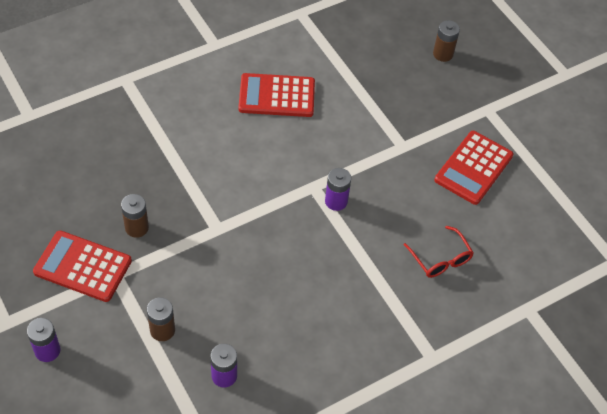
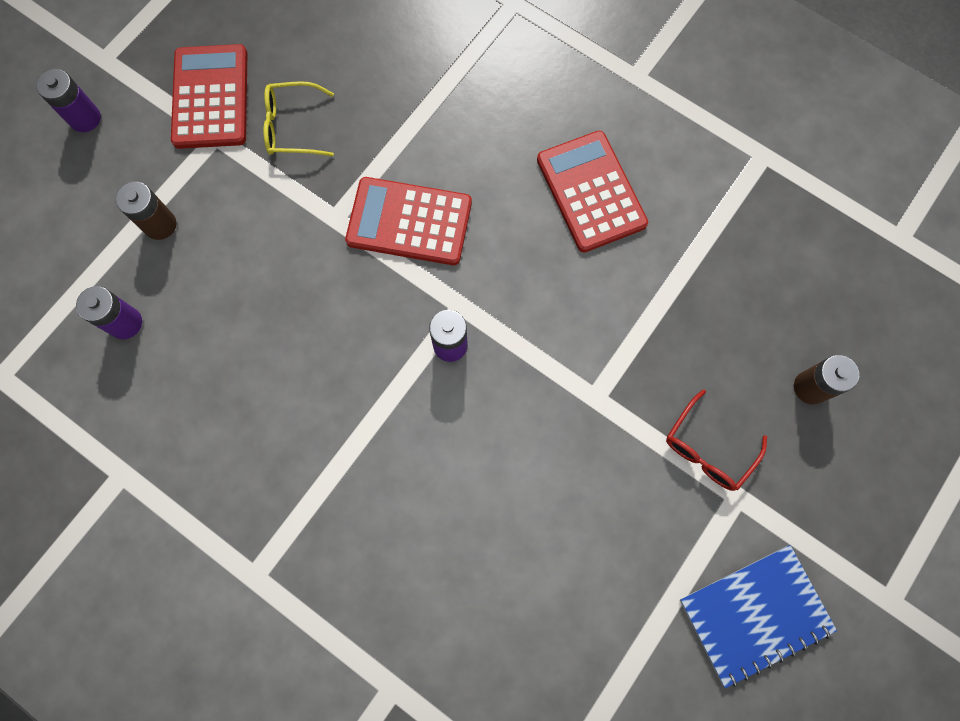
camera: 70 degrees right, 20 degrees up
(137, 228) = (292, 127): brown battery -> yellow glasses
(440, 259) = (421, 527): red glasses -> red glasses (707, 449)
(473, 168) = (610, 516): red calculator -> red calculator (409, 222)
(551, 129) = (754, 614): none -> blue notebook

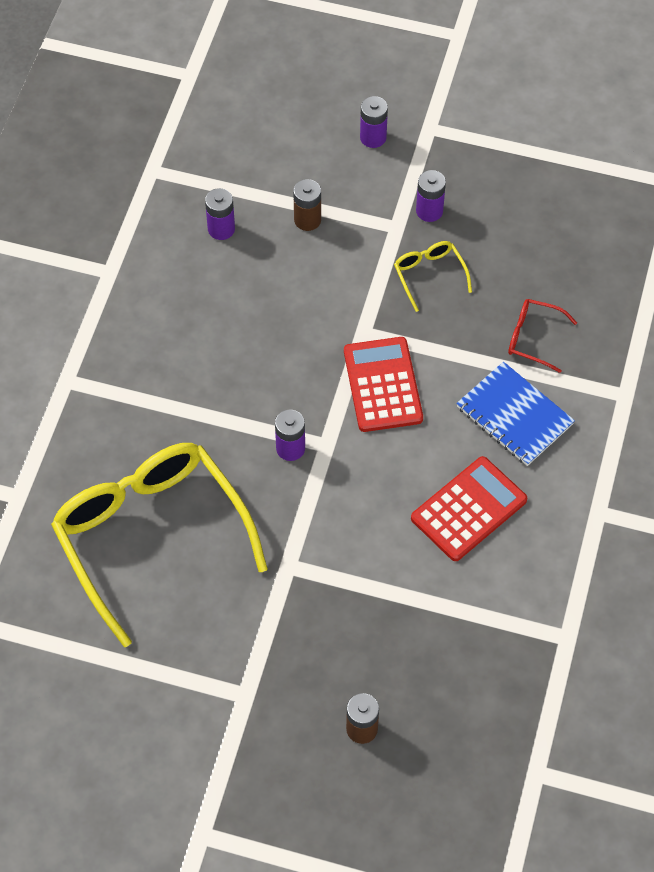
camera: 70 degrees right, 15 degrees down
(211, 97) = (429, 211): red calculator -> purple battery
(505, 539) = (151, 536): none -> yellow glasses
(707, 449) = (277, 662): red glasses -> red glasses (533, 338)
(754, 614) = (155, 732): blue notebook -> blue notebook (514, 415)

